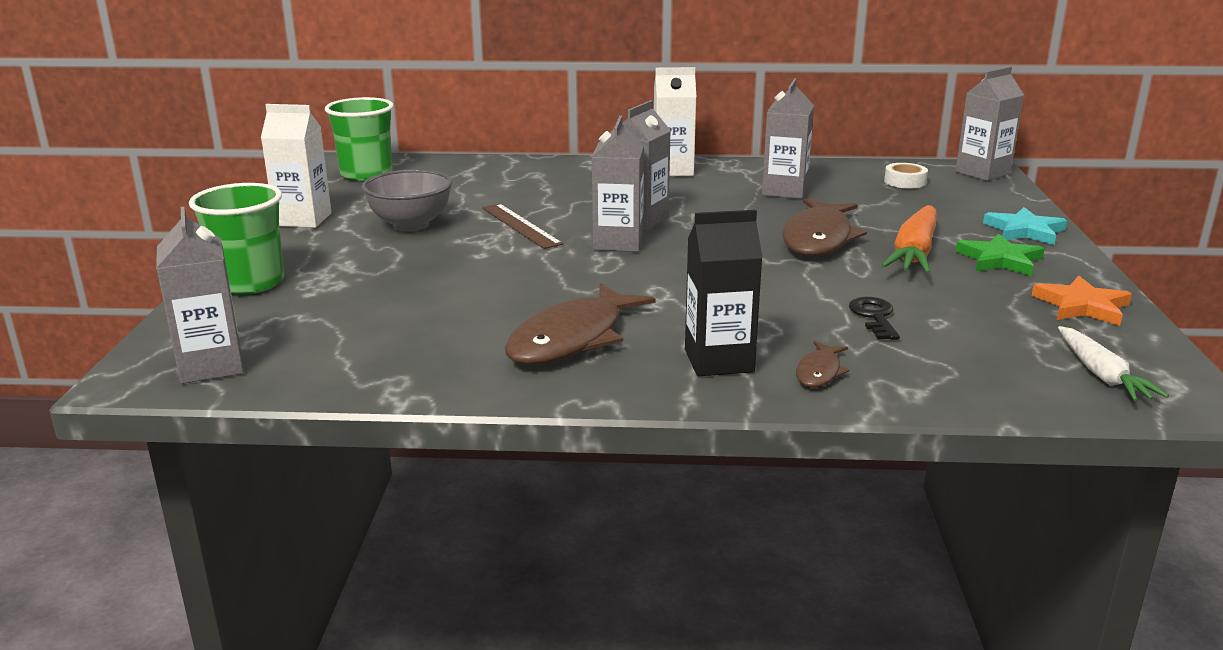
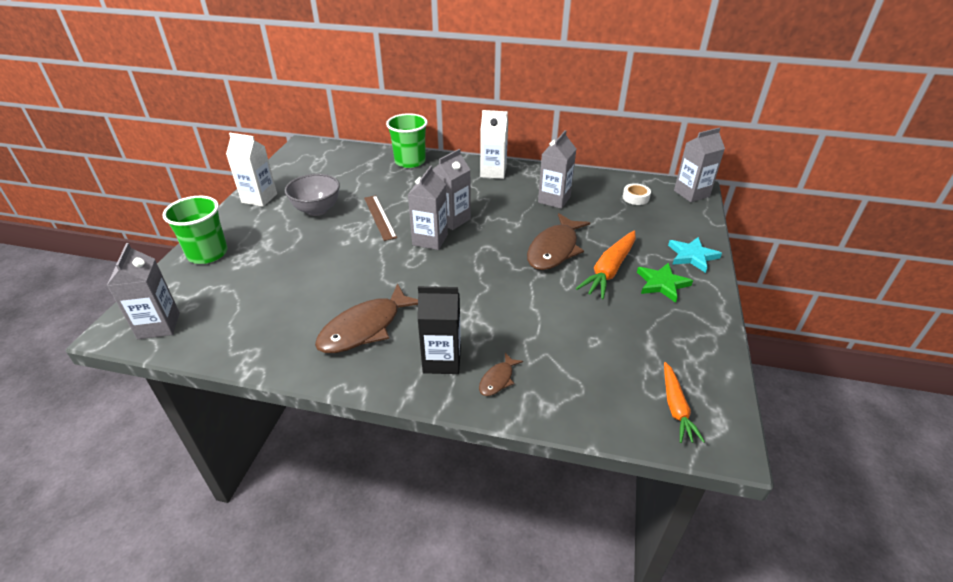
camera: 10 degrees right, 15 degrees up
(366, 174) = (311, 159): green cup -> green cup (410, 161)
(874, 316) = (555, 330): black key -> none
(1082, 306) = (695, 337): orange star -> none
(1102, 375) = (676, 408): white carrot -> orange carrot

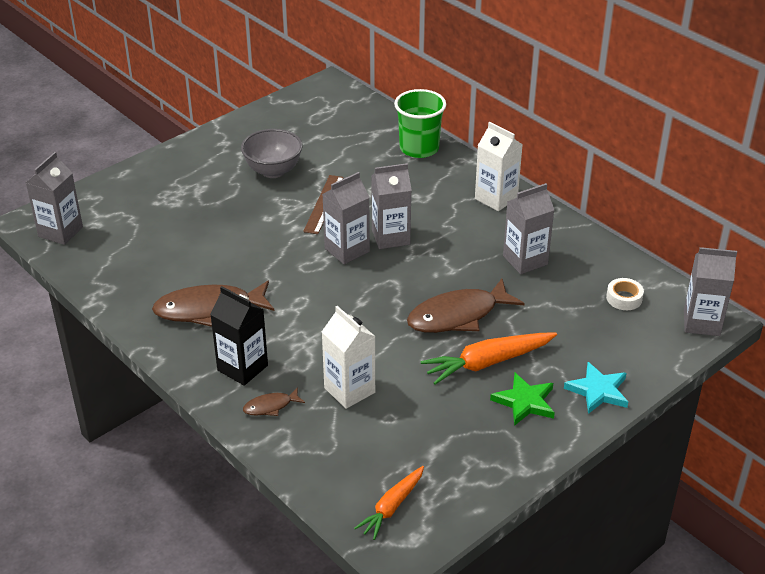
camera: 35 degrees right, 0 degrees up
(207, 254) = (144, 179): green cup -> none
(259, 198) = (233, 135): white carton -> white carton (349, 390)

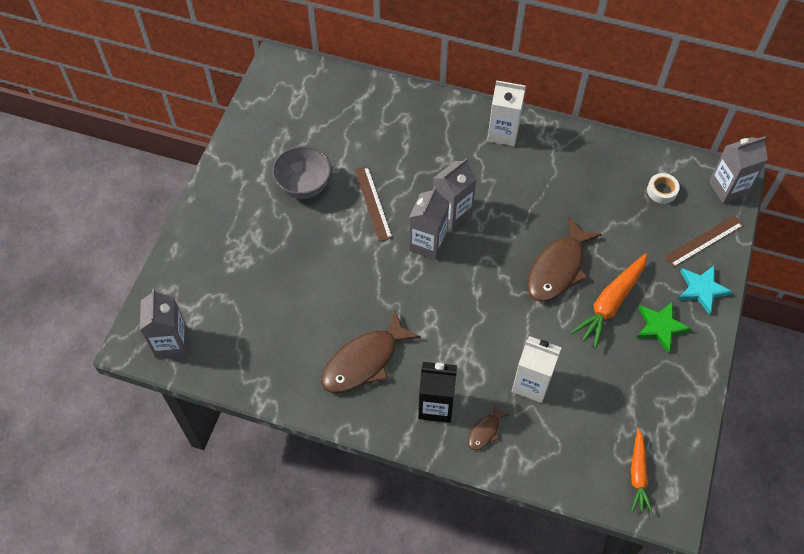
camera: 30 degrees left, 20 degrees up
(419, 148) = (405, 106): green cup -> none
(525, 260) = (568, 187): grey carton -> none
(635, 354) = (703, 241): none -> brown ruler

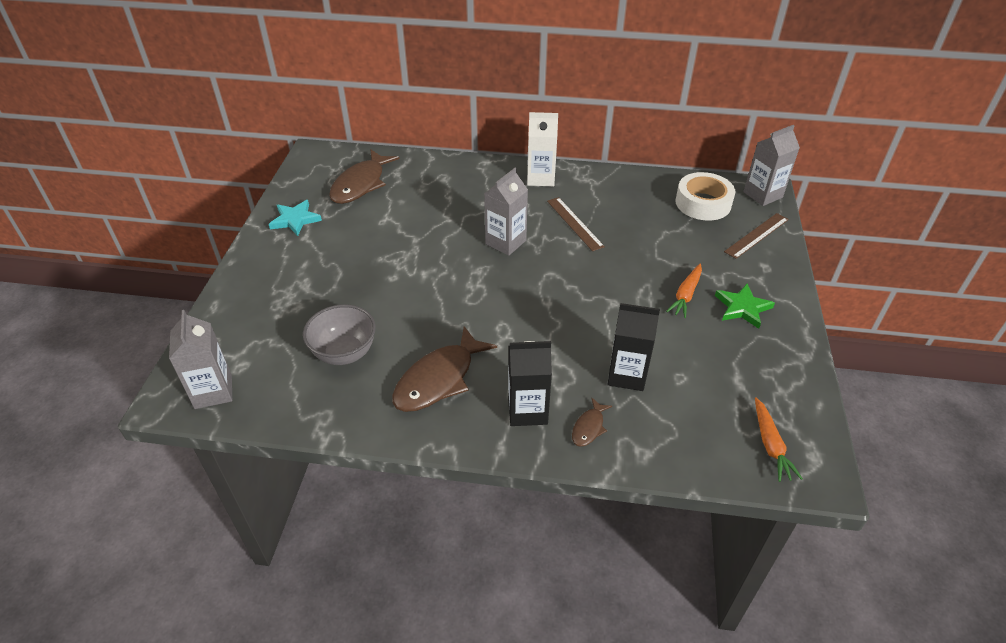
camera: 10 degrees left, 15 degrees down
(304, 186) = (351, 238): grey bowl -> grey bowl (344, 353)
(373, 203) = (424, 243): brown ruler -> brown ruler (574, 223)
(427, 243) = (486, 269): grey carton -> none
(531, 383) = (627, 375): white carton -> black carton
(558, 268) = (624, 273): brown fish -> brown fish (361, 184)
(610, 304) = (685, 295): orange carrot -> orange carrot, size x0.65
(661, 191) = (703, 203): white tape -> white tape, size x1.88
(701, 289) = (770, 272): turquoise star -> turquoise star (295, 220)

